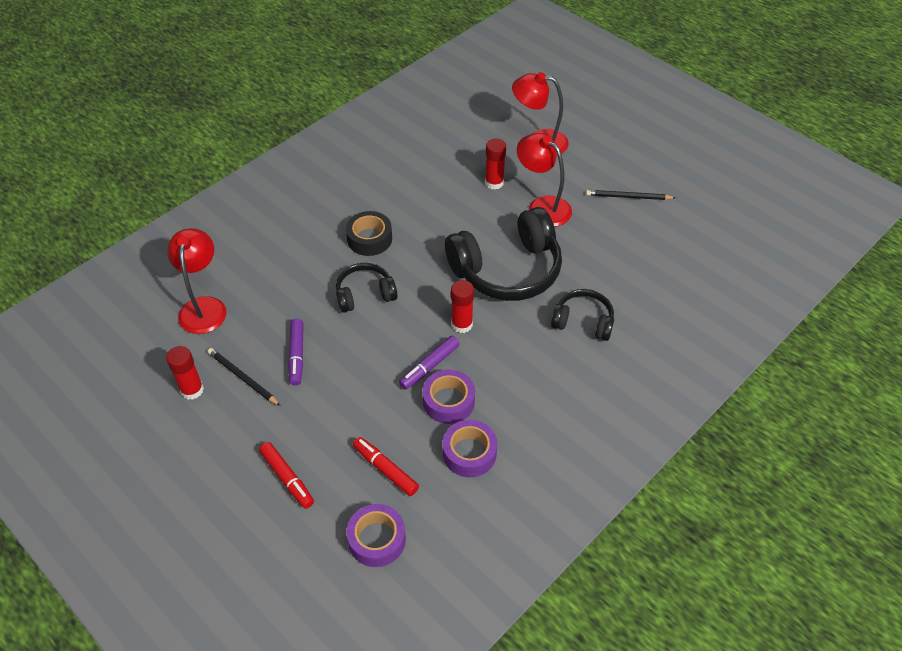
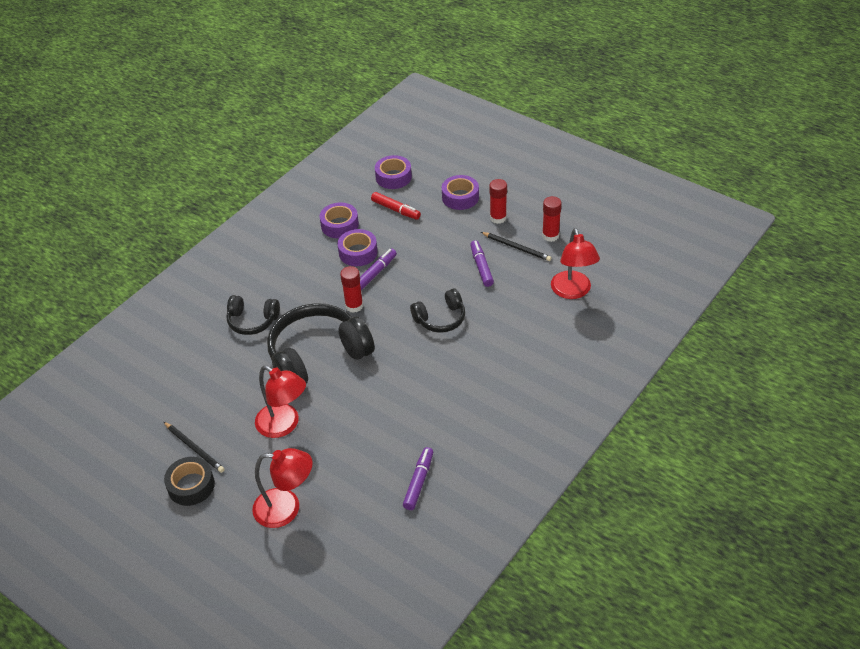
camera: 175 degrees right, 5 degrees down
(287, 478) = (460, 197): red marker -> purple tape
(369, 239) = (449, 368): black tape -> black tape (191, 485)
(422, 148) = (419, 482): none -> purple marker
(494, 183) = (335, 447): red glue stick -> red glue stick (498, 218)
(628, 197) = (194, 448): black pencil -> black pencil turned 45 degrees clockwise

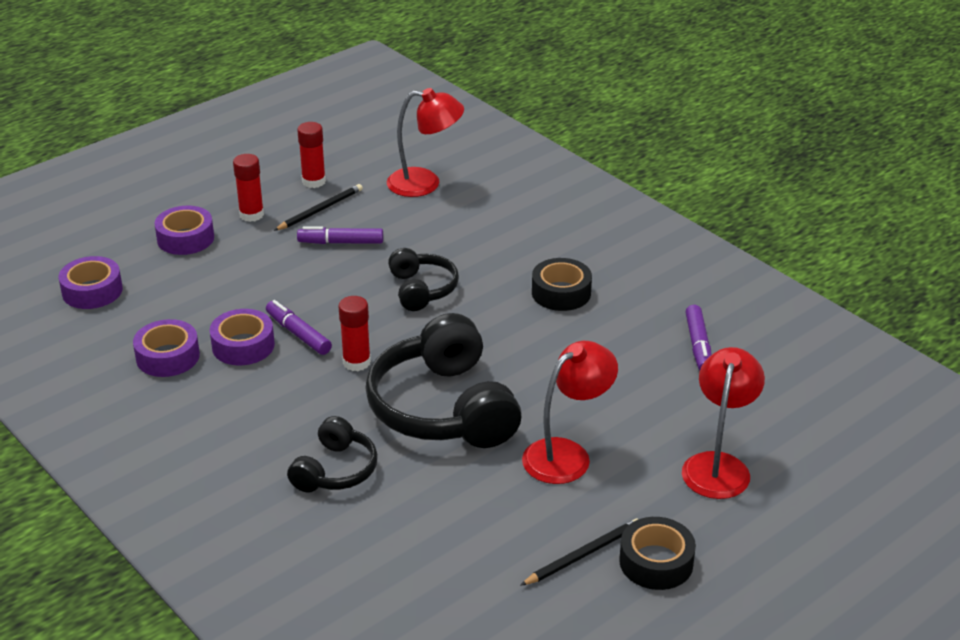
camera: 80 degrees left, 10 degrees down
(396, 210) = (171, 298): red marker -> none
(419, 482) = (698, 345): purple marker -> purple marker turned 120 degrees counterclockwise
(460, 392) = (561, 293): none -> black tape

